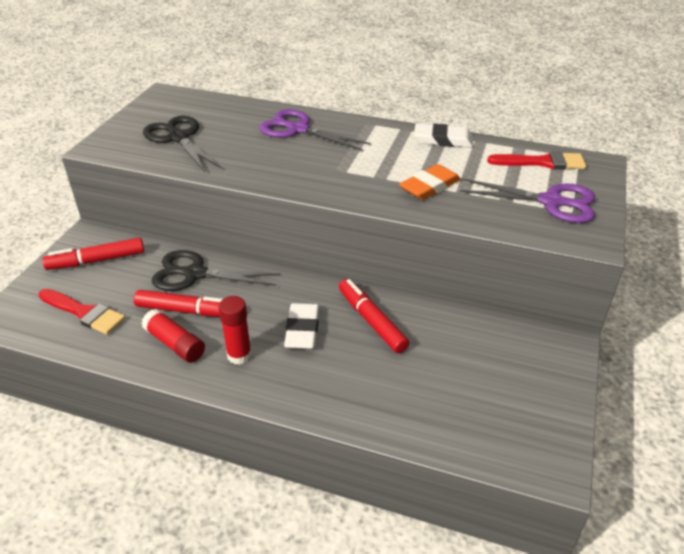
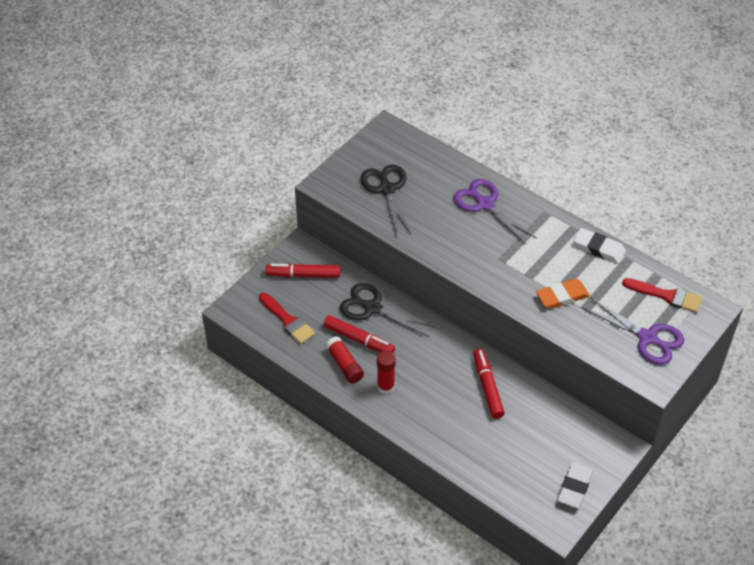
camera: 20 degrees right, 10 degrees up
(302, 329) = (435, 379): white eraser -> white eraser (575, 487)

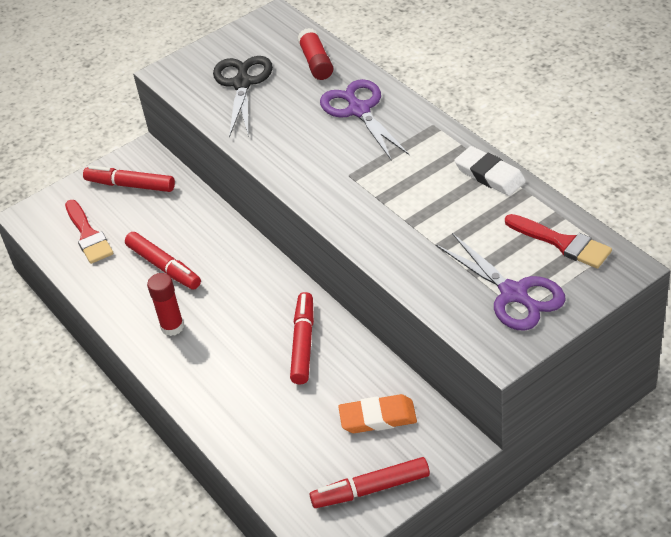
camera: 20 degrees right, 5 degrees down
(344, 365) = (133, 294): red glue stick -> red glue stick (316, 62)
(372, 308) = (197, 231): black scissors -> none
(562, 296) = (415, 229): orange eraser -> orange eraser (378, 417)
(575, 487) = (370, 489): white eraser -> red marker

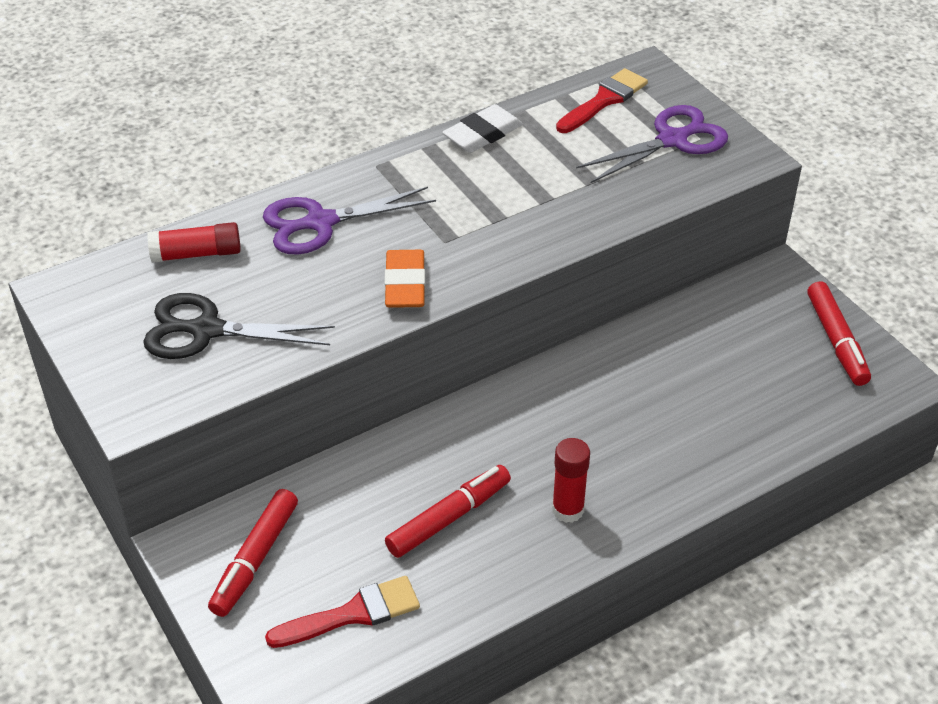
camera: 90 degrees left, 0 degrees up
(303, 343) = (619, 380): red marker -> none
(378, 417) = (739, 327): orange eraser -> orange eraser (405, 284)

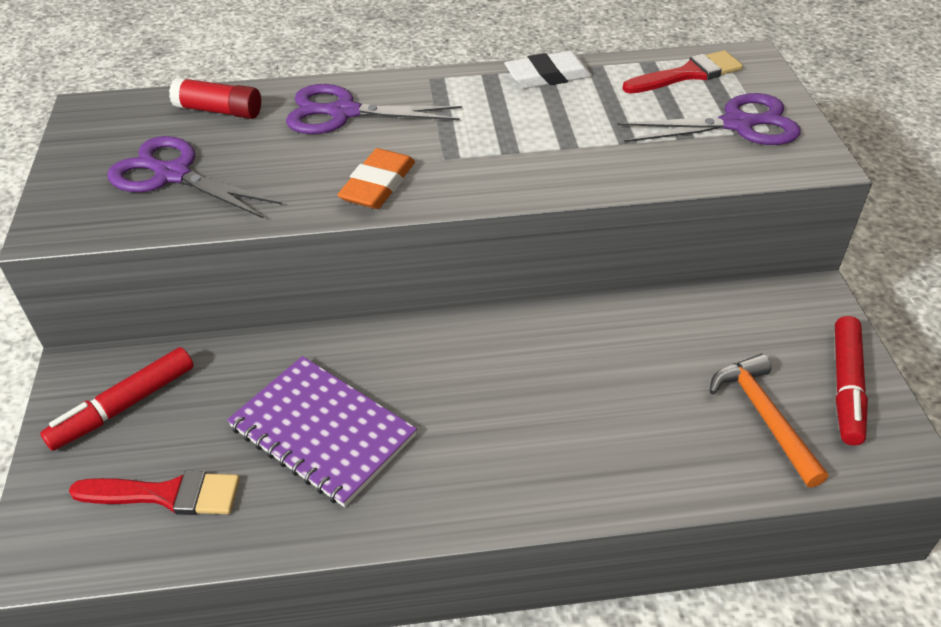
camera: 25 degrees right, 0 degrees up
(207, 330) = (173, 175): black scissors -> purple scissors
(449, 518) = (322, 432): red marker -> purple notebook
(568, 510) = (444, 467): red glue stick -> none
(788, 385) = (764, 416): none -> orange hammer

